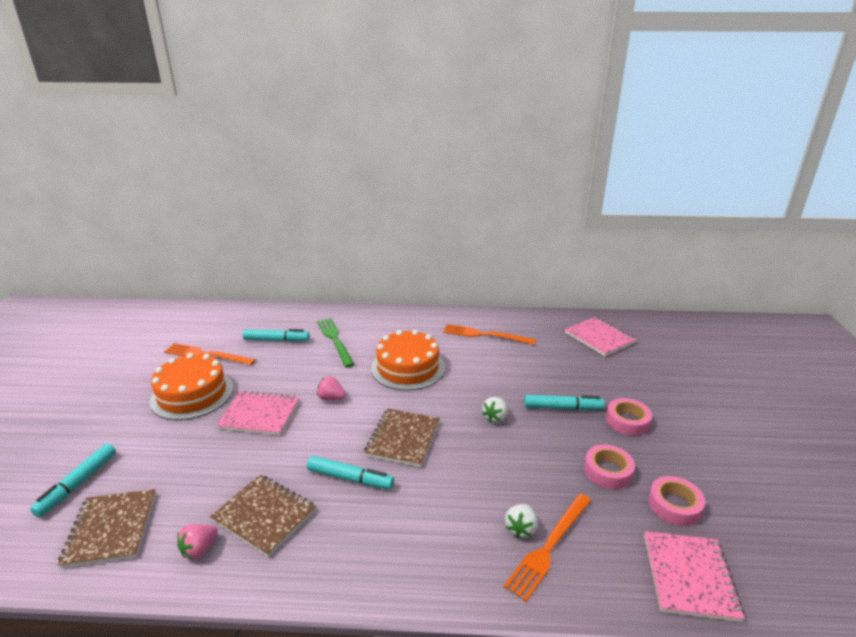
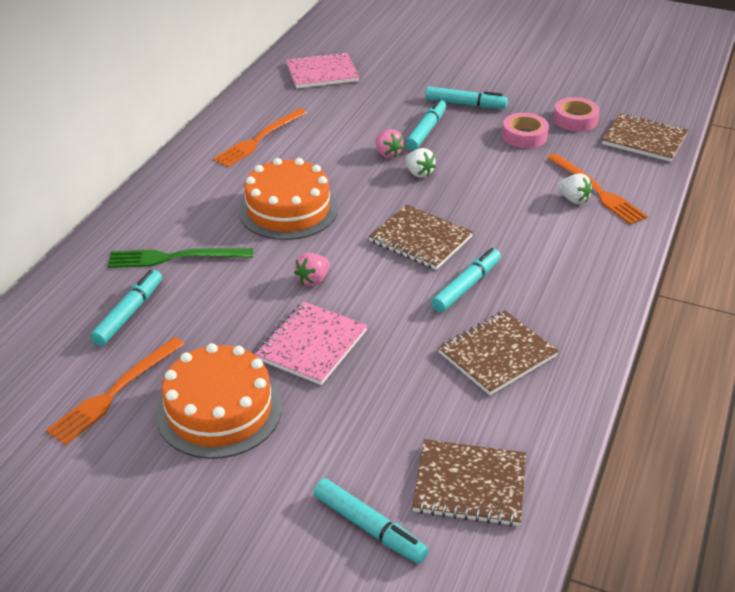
camera: 70 degrees left, 10 degrees up
(199, 549) = (529, 407): pink strawberry -> pink strawberry (388, 154)
(627, 421) = (465, 104): pink tape -> turquoise marker
(689, 576) = (644, 139): pink notebook -> brown notebook

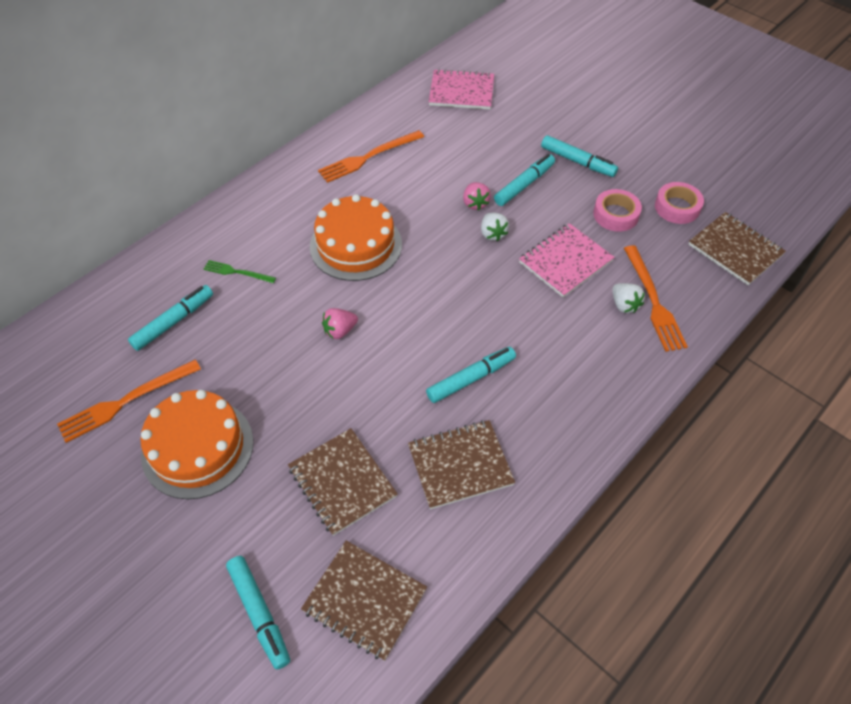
camera: 20 degrees right, 15 degrees up
(175, 258) = (237, 272): green fork -> green fork, size x0.58
(312, 345) = (305, 402): pink notebook -> pink notebook (565, 261)
(420, 239) = (456, 312): brown notebook -> brown notebook (342, 482)

